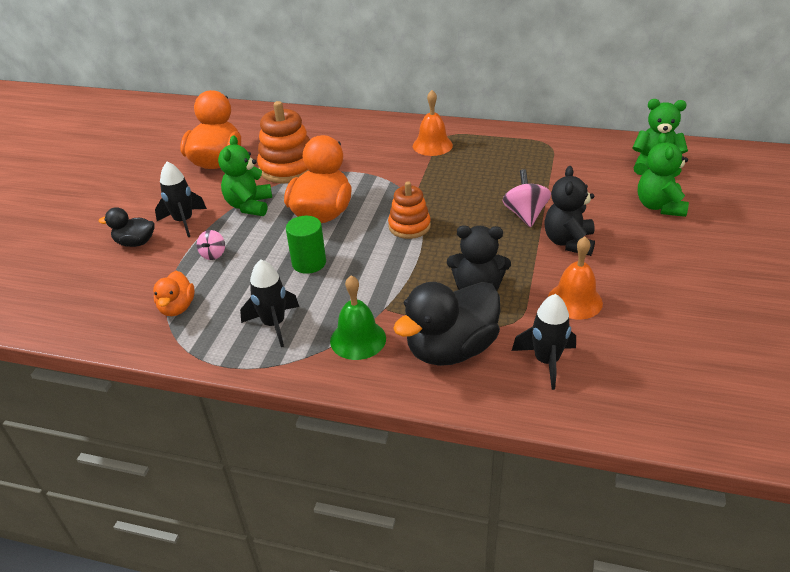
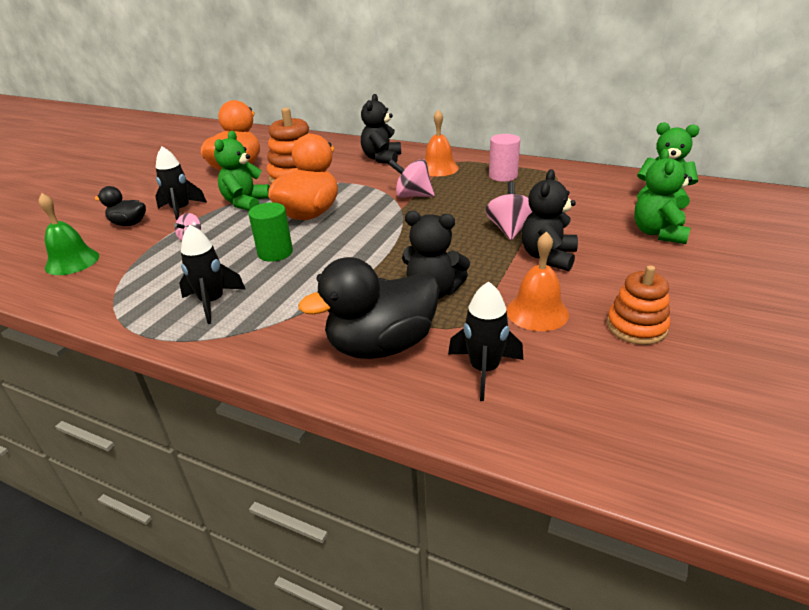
camera: 10 degrees right, 5 degrees down
(177, 308) = (131, 279): orange duck -> none
(358, 339) = (288, 325): green bell -> green bell (72, 261)
(368, 136) = (382, 158): none -> black teddy bear
(409, 226) = (387, 230): orange stacking toy -> orange stacking toy (636, 327)
(418, 182) = (412, 196): none -> pink spinning top
(499, 150) = (503, 176): none -> pink cylinder

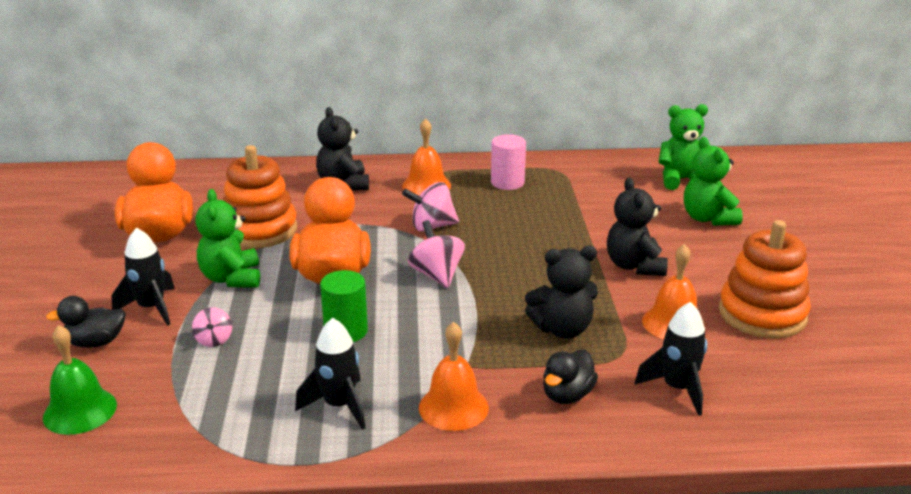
camera: 30 degrees left, 5 degrees down
(285, 328) = (453, 407): none -> orange bell
(381, 345) = (567, 395): black duck -> black duck, size x0.53
(509, 229) = (572, 244): pink spinning top -> pink spinning top (437, 275)
(636, 327) = (762, 314): orange stacking toy -> orange stacking toy, size x1.56

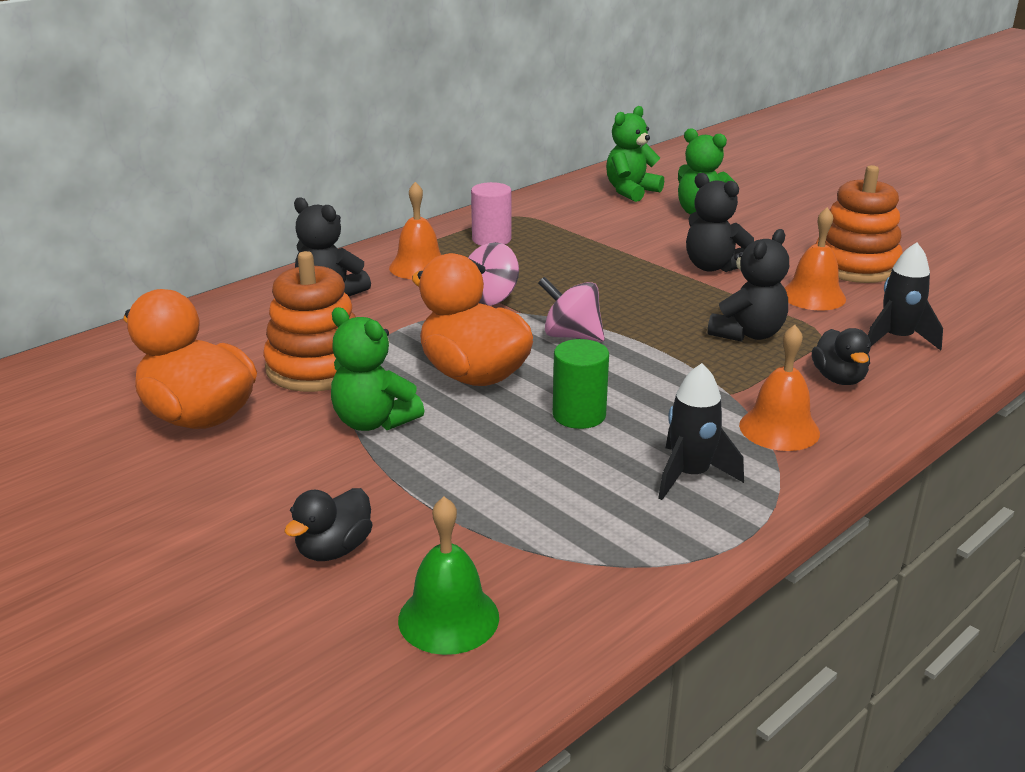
camera: 40 degrees left, 0 degrees up
(151, 308) = (335, 488): black rocket -> none
(214, 340) = (465, 482): pink spinning top -> none

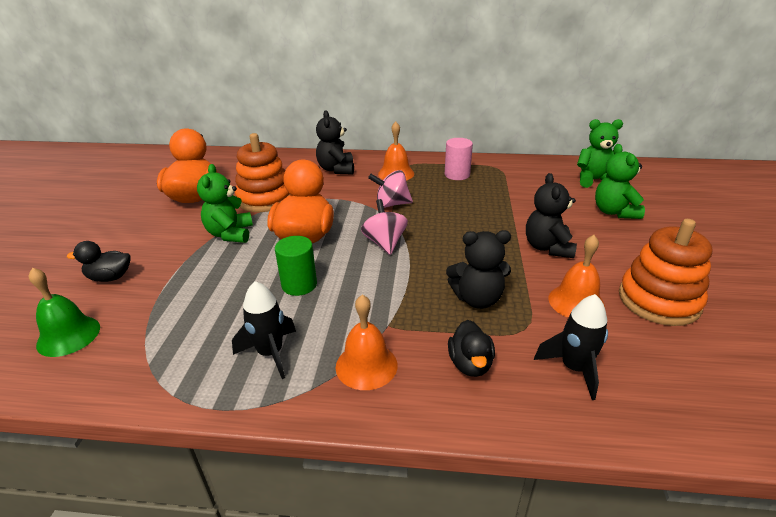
camera: 50 degrees right, 5 degrees up
(839, 379) = (470, 364): black duck -> black duck turned 45 degrees counterclockwise

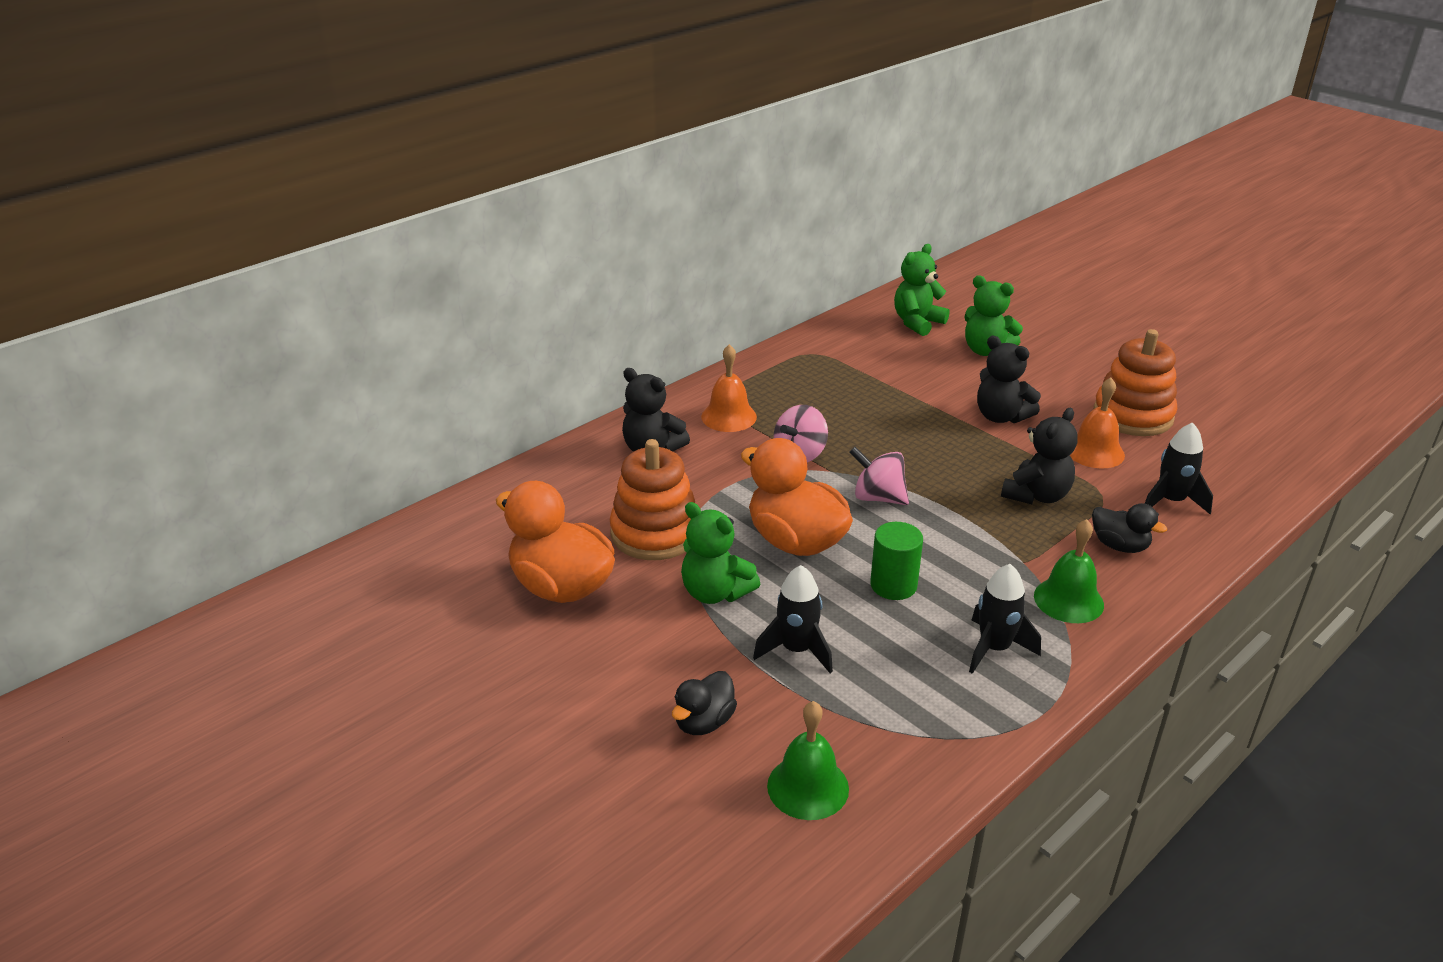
camera: 50 degrees left, 0 degrees up
(200, 279) = (796, 650): none -> black rocket
(366, 365) = (1068, 600): orange bell -> green bell
(457, 175) = (791, 383): pink cylinder -> none

